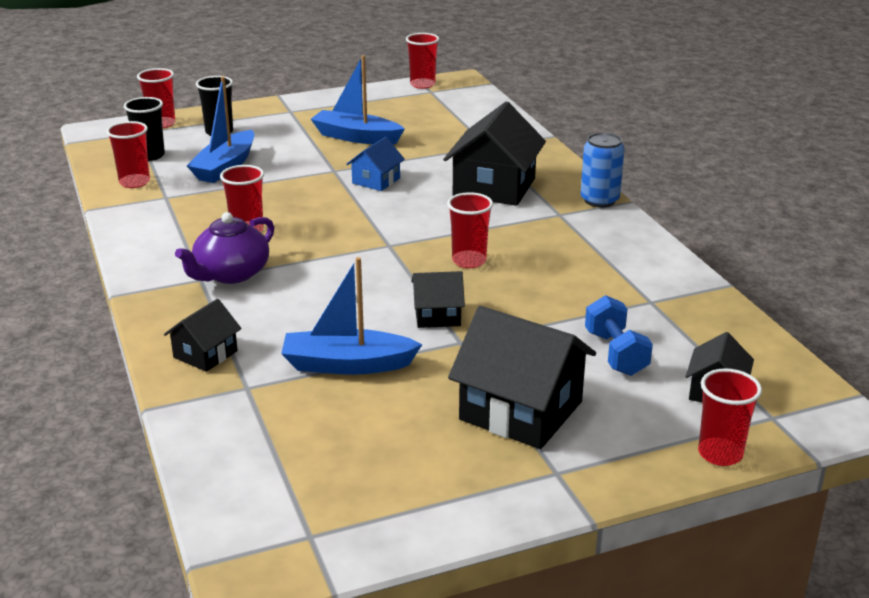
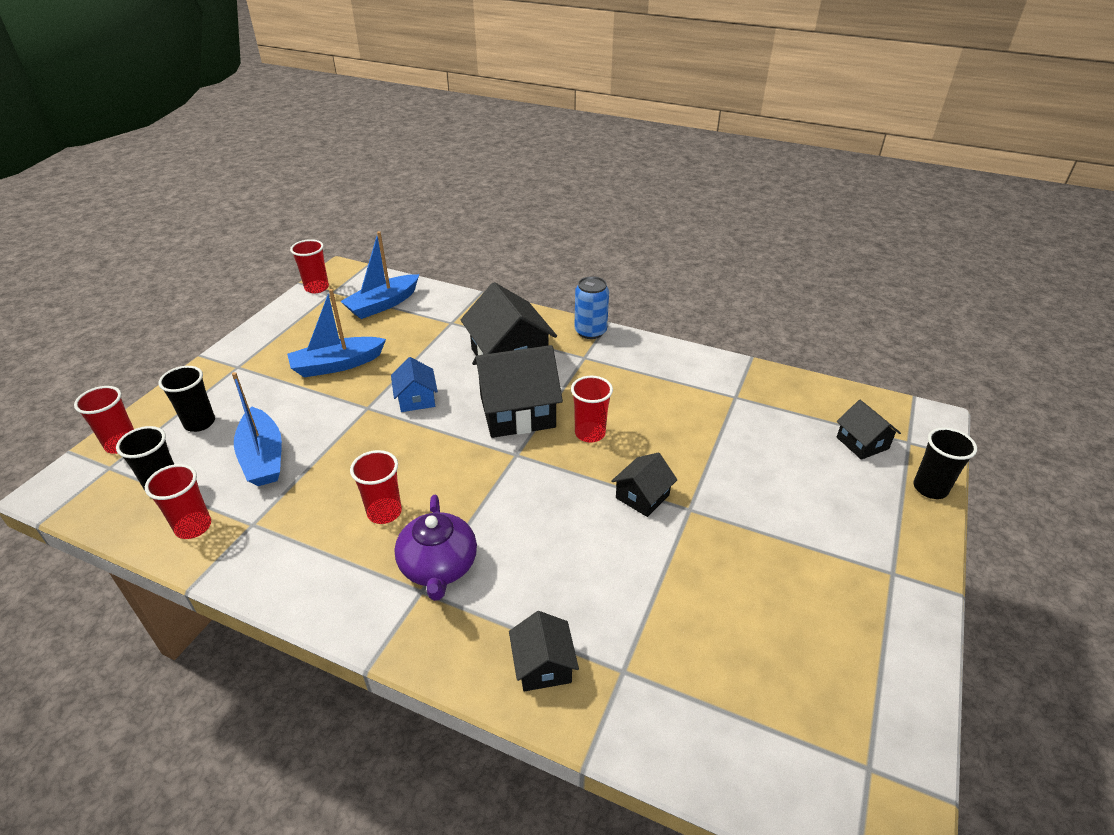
camera: 45 degrees left, 10 degrees up
(347, 365) = (655, 588): blue boat -> blue boat (383, 304)
(520, 410) = (804, 539): black house -> black house (517, 412)
(616, 353) = (779, 451): blue dumbbell -> none
(720, 454) = (930, 488): red cup -> black cup

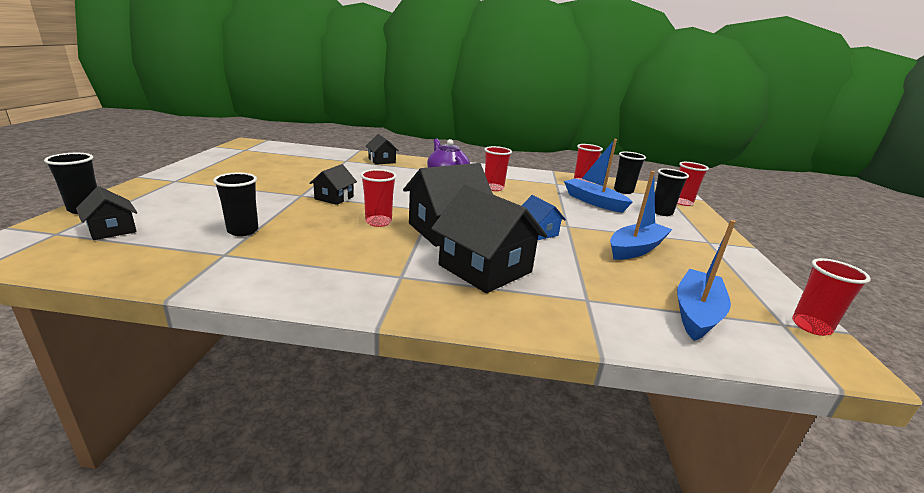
camera: 160 degrees right, 15 degrees down
(590, 331) = (402, 307): blue can -> none
(733, 430) = (243, 231): none -> black cup

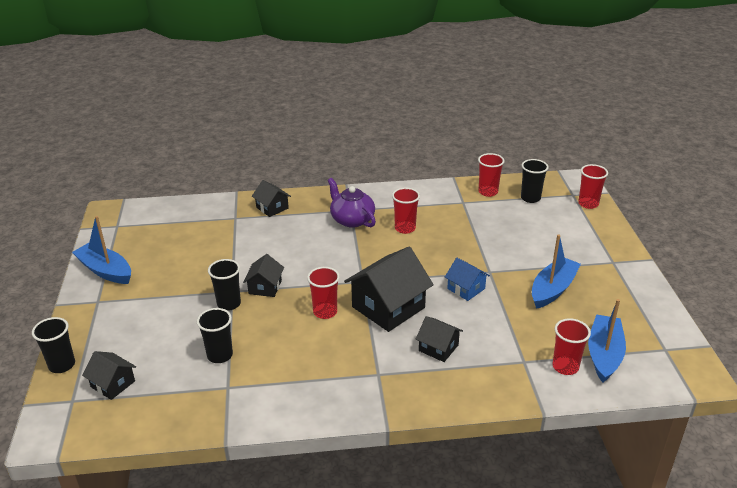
camera: 10 degrees left, 10 degrees up
(485, 268) = (438, 348): black house -> black house, size x0.53
(593, 202) = (505, 226): blue boat -> blue boat (105, 271)
(661, 212) = (570, 226): black cup -> black cup (229, 304)
(811, 326) = (684, 346): red cup -> red cup (565, 367)

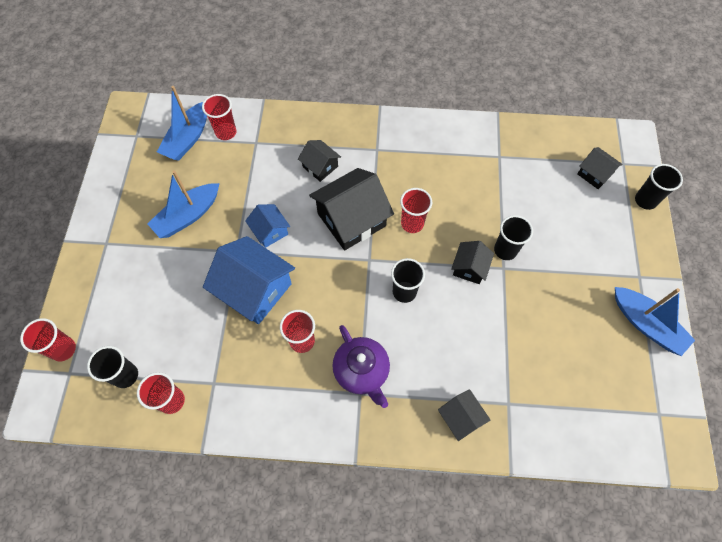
camera: 170 degrees left, 30 degrees up
(220, 355) = (508, 189): black cup -> black cup (404, 292)
(459, 250) = (254, 289): none -> blue house

